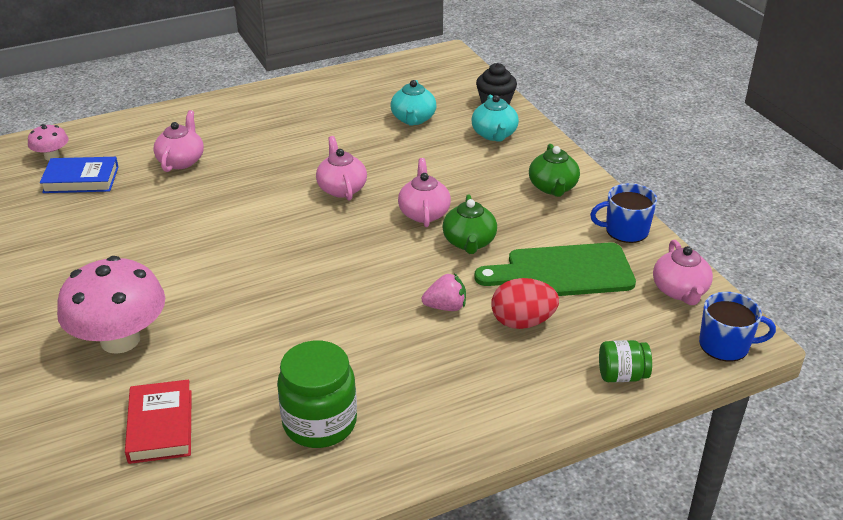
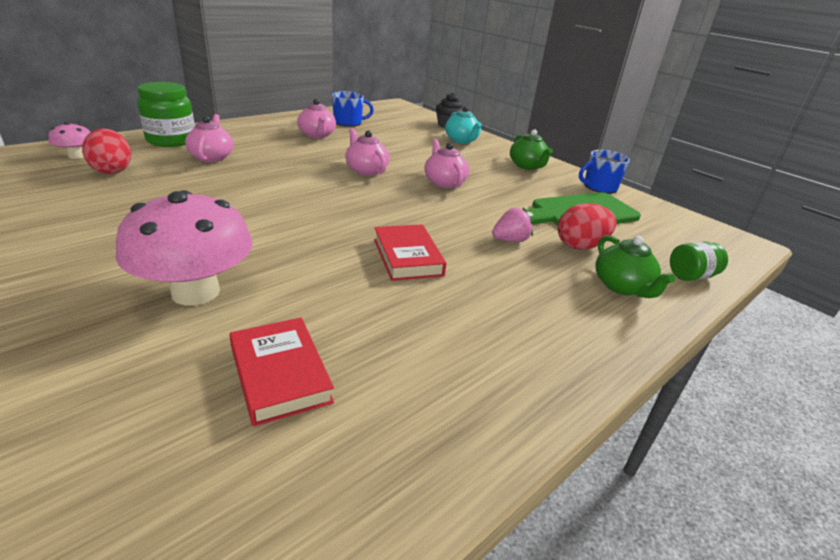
camera: 20 degrees left, 5 degrees down
(81, 179) = (112, 170): blue book -> red egg
(319, 423) = (464, 346): green jar -> green jar (171, 140)
(322, 319) = (407, 257): none -> red book
(413, 119) = (396, 133): turquoise teapot -> none
(469, 242) = (494, 198): green teapot -> green teapot (622, 287)
(680, 291) = (671, 219): pink teapot -> pink teapot (317, 135)
(725, 345) = (738, 249): blue mug -> blue mug (348, 122)

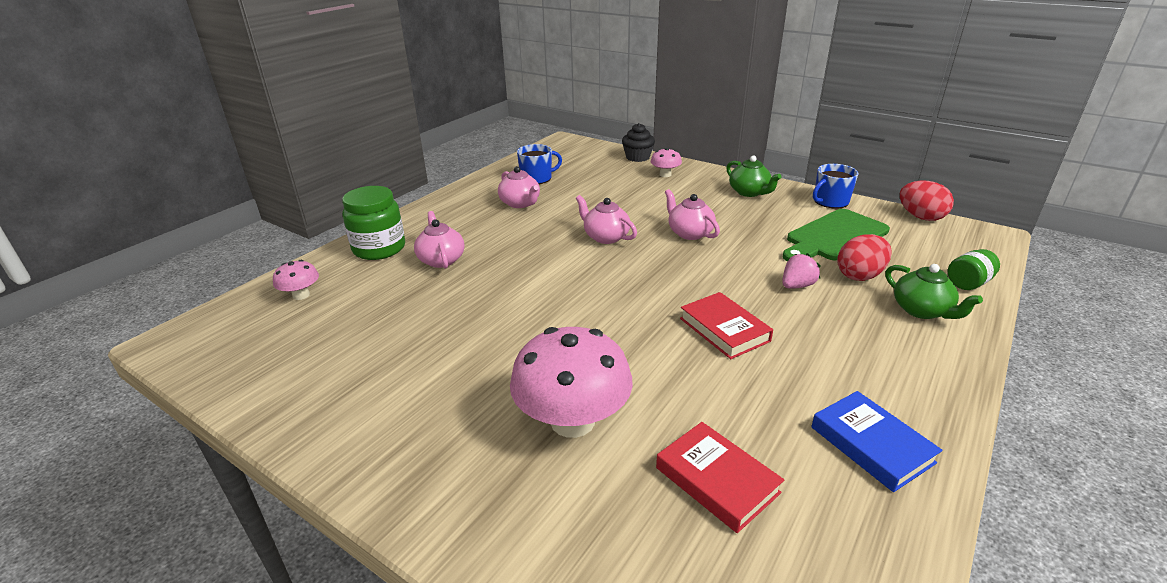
camera: 10 degrees left, 0 degrees up
(112, 170) = (357, 303): red egg -> red egg (920, 217)
(461, 140) = (665, 174): turquoise teapot -> pink mushroom
(469, 386) = (871, 445): none -> blue book

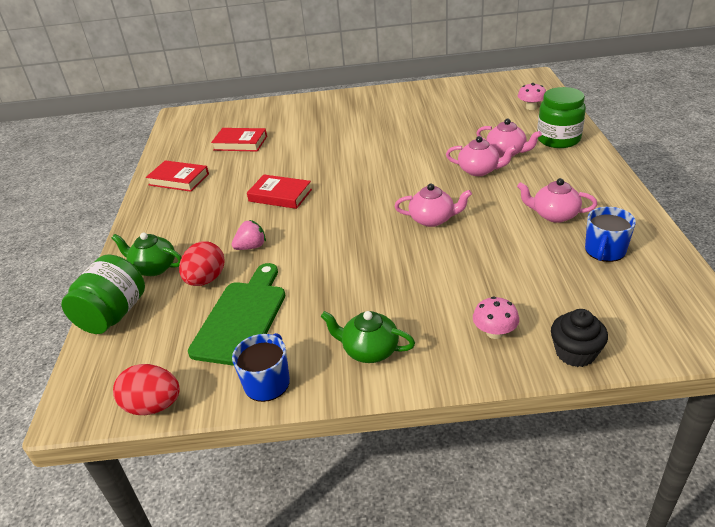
camera: 145 degrees right, 5 degrees up
(572, 421) = (316, 132): pink mushroom -> none
(689, 233) = (373, 257): pink teapot -> pink teapot (479, 170)
(797, 286) = (251, 247): pink strawberry -> pink strawberry turned 135 degrees counterclockwise
(871, 445) = (179, 179): blue book -> red book
(968, 283) = (113, 315): green jar -> green jar, size x1.75

